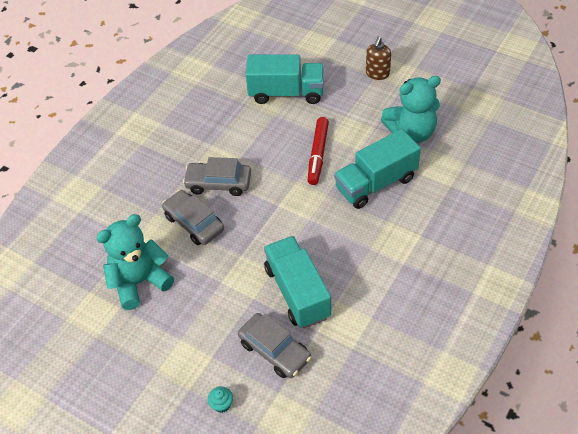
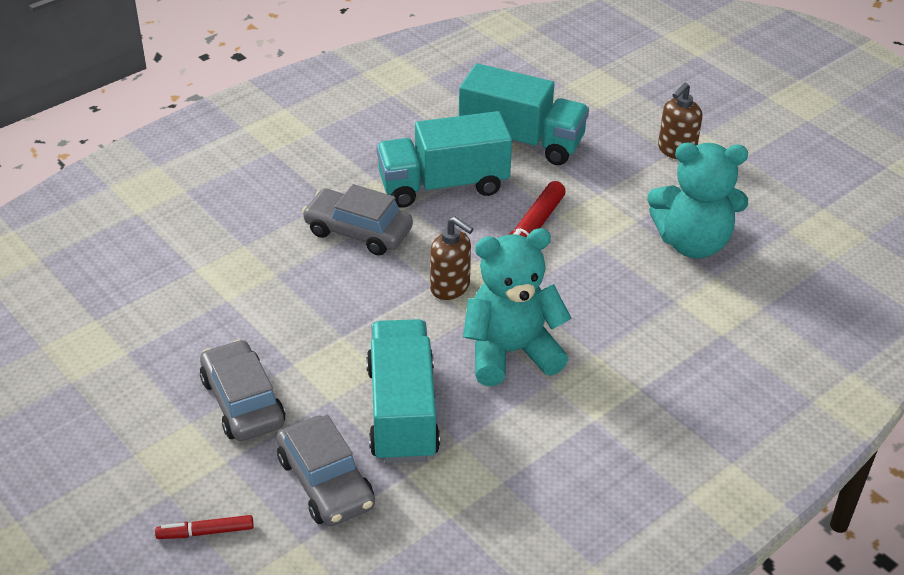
camera: 15 degrees right, 10 degrees down
(139, 282) = (173, 328): turquoise teddy bear -> turquoise teddy bear (511, 352)
(194, 223) = (294, 273): grey car -> grey car (242, 402)
(221, 404) = (205, 532): turquoise cupcake -> red marker
(288, 203) = (450, 287): none -> brown soap dispenser
(376, 183) = (601, 297): turquoise truck -> turquoise truck (443, 185)

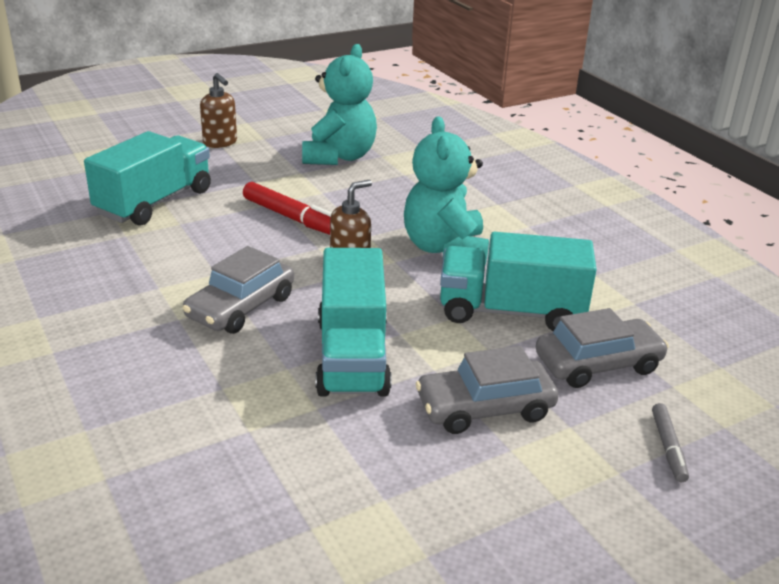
camera: 80 degrees left, 10 degrees down
(205, 532) = (668, 447): red marker -> grey marker
(443, 185) = (196, 250): turquoise truck -> turquoise truck (352, 356)

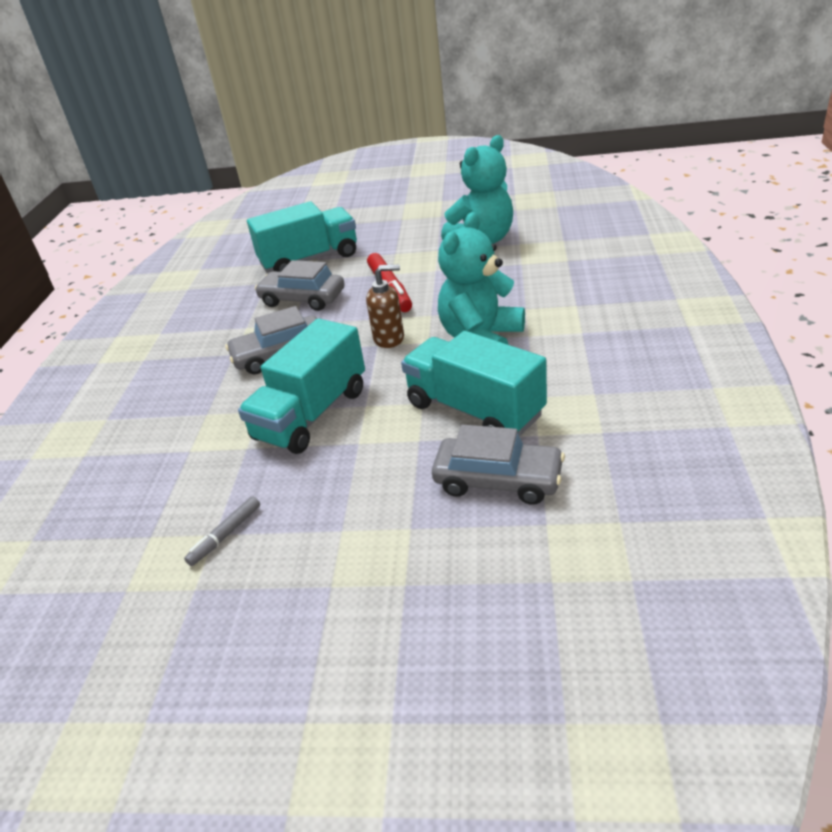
camera: 40 degrees right, 5 degrees up
(220, 143) = (403, 216): brown soap dispenser -> none
(485, 408) = (360, 488): grey car -> grey car (302, 299)
(668, 447) = (473, 579): grey marker -> grey marker (225, 535)

